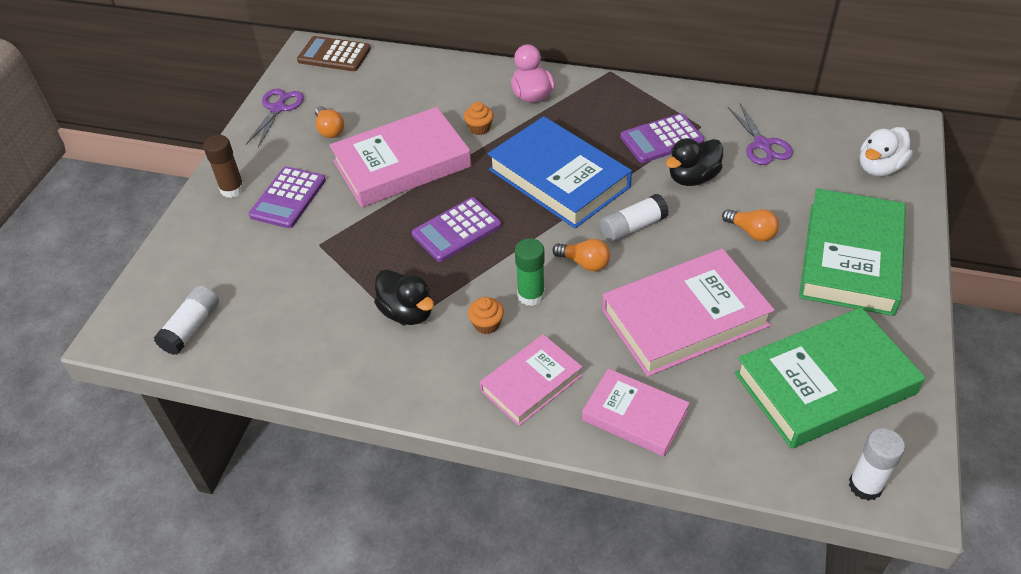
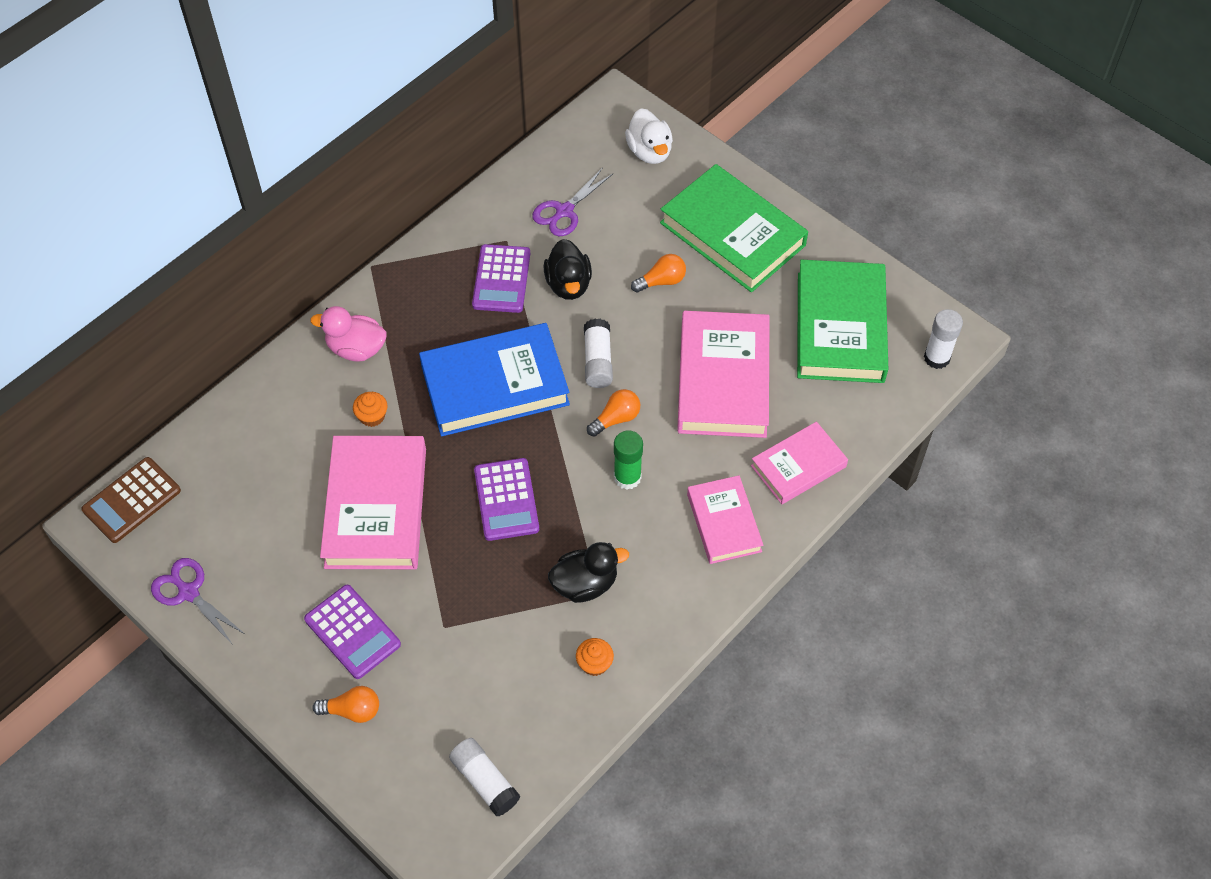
camera: 65 degrees left, 10 degrees up
(232, 189) = (298, 682): brown glue stick -> none
(329, 130) = (268, 554): orange light bulb -> orange light bulb (352, 710)
(487, 324) = (639, 526): orange cupcake -> orange cupcake (594, 663)
(762, 145) = (564, 211): purple scissors -> purple scissors turned 120 degrees clockwise

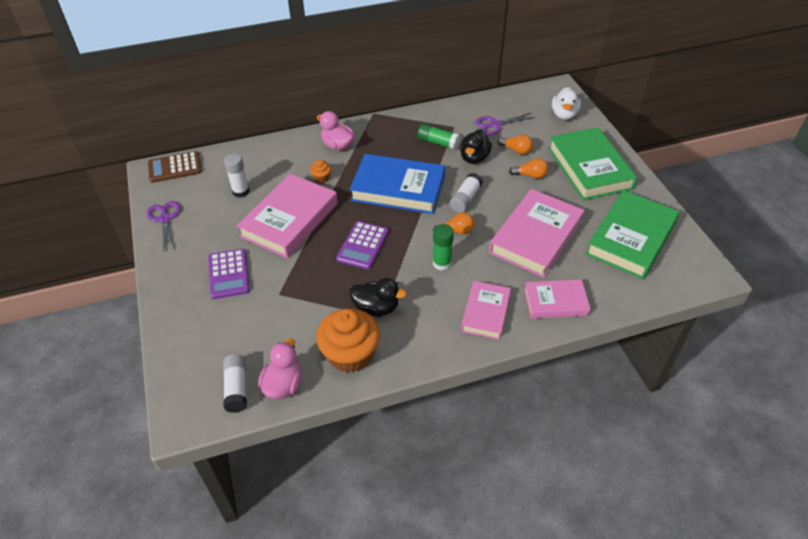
camera: 30 degrees right, 10 degrees down
(352, 710) = (196, 313): orange light bulb -> orange light bulb (516, 150)
(501, 279) = (438, 142): purple calculator -> green glue stick
(540, 746) = (283, 385): none -> pink duck
(594, 663) = (350, 354): orange cupcake -> orange cupcake, size x2.30
(936, 358) = (690, 280): white glue stick -> white glue stick (241, 191)

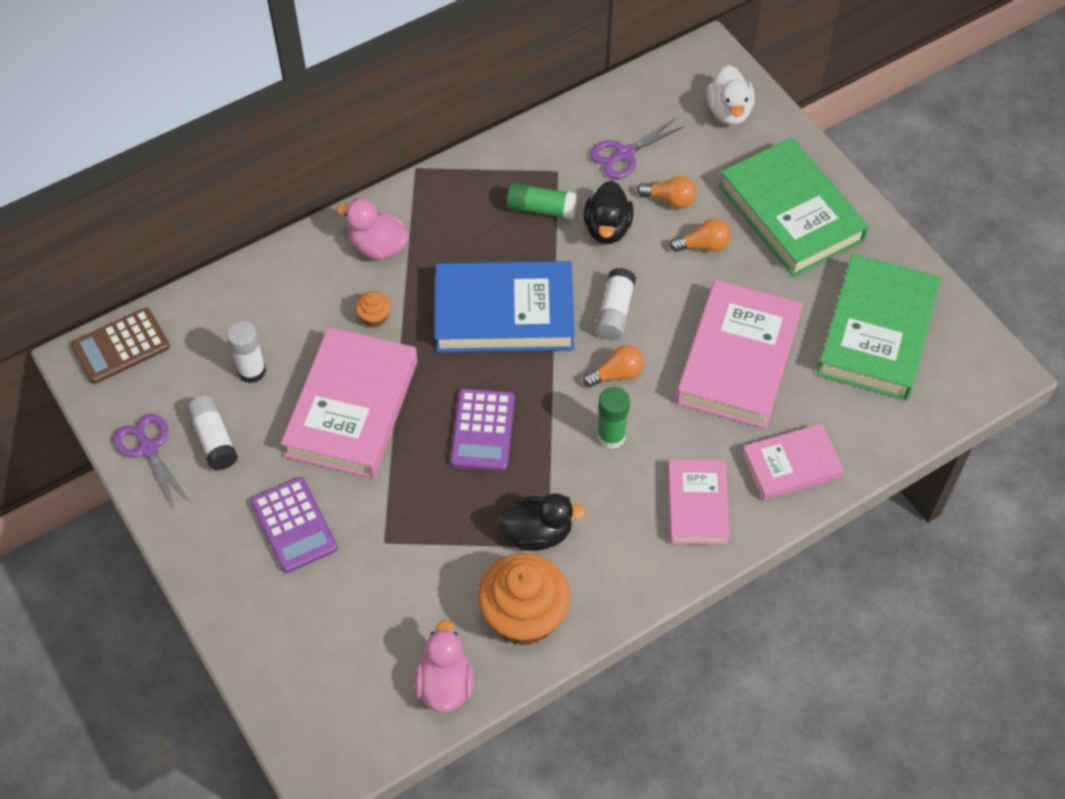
camera: 15 degrees left, 10 degrees up
(237, 388) = (380, 706): white glue stick -> white glue stick (214, 439)

